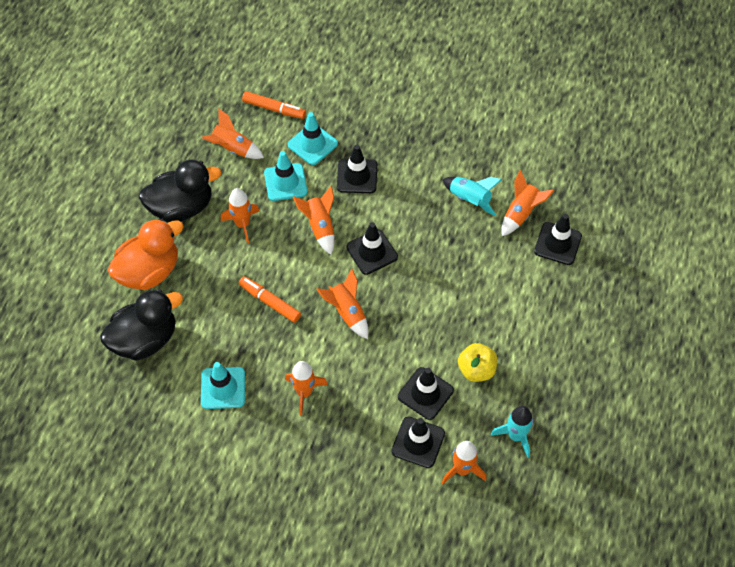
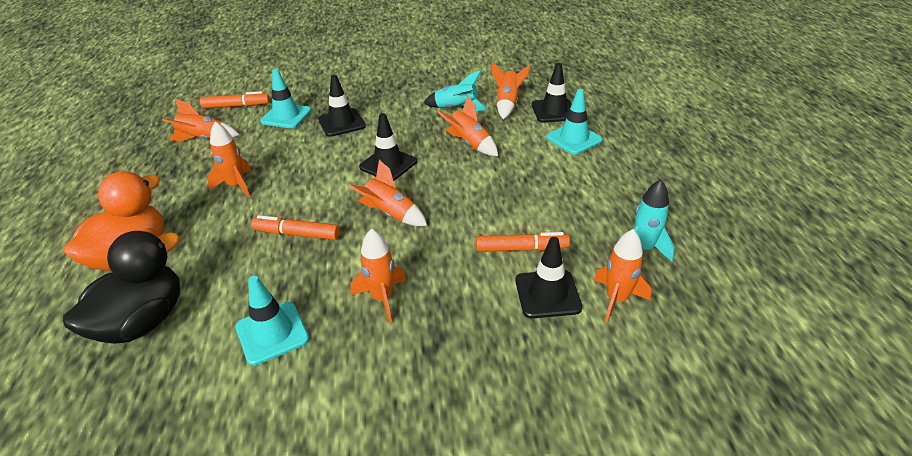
camera: 25 degrees left, 20 degrees down
(182, 207) = (158, 193): black duck -> none
(285, 182) = (271, 145): turquoise traffic cone -> turquoise traffic cone (574, 139)
(320, 227) = (323, 163): orange rocket -> orange rocket (469, 144)
(425, 393) = (521, 249): black traffic cone -> orange marker
(476, 370) = (557, 212): yellow apple -> none

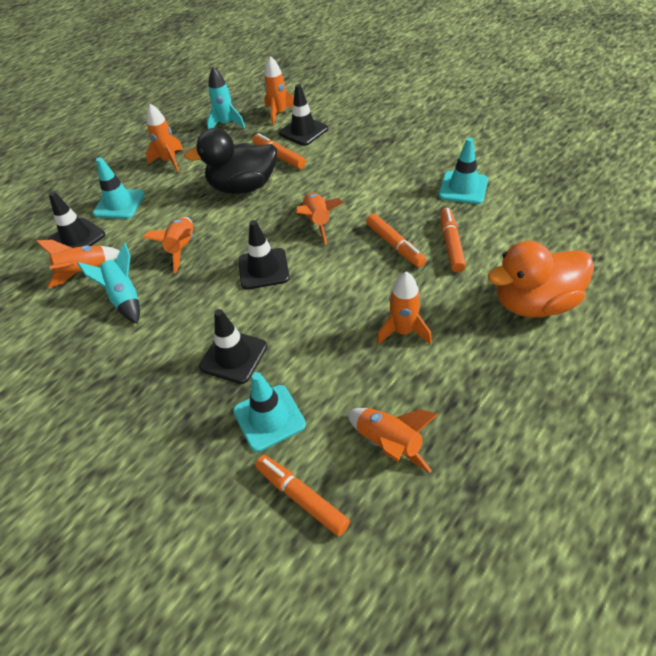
camera: 130 degrees left, 10 degrees up
(142, 321) = (542, 238): black duck -> black duck (243, 187)
(242, 263) = (451, 244): none -> orange marker
(382, 298) = (385, 173): orange rocket -> orange rocket (169, 161)

